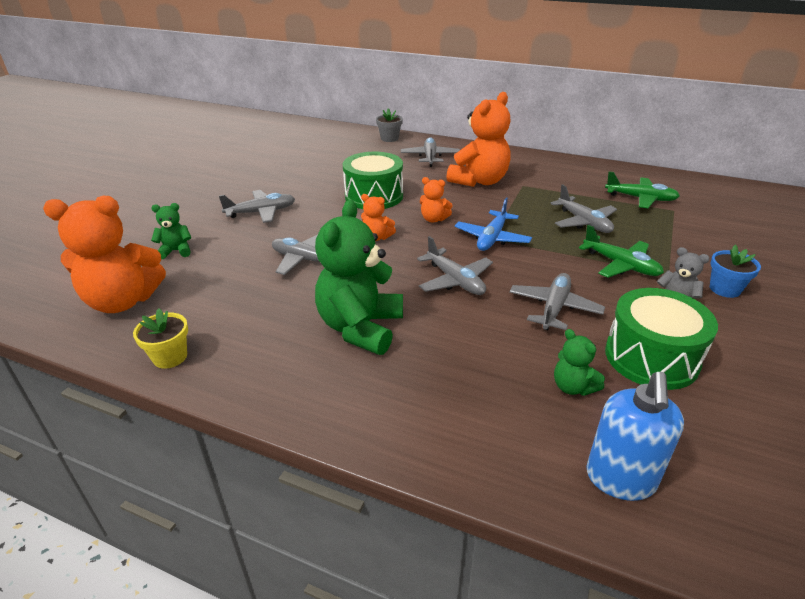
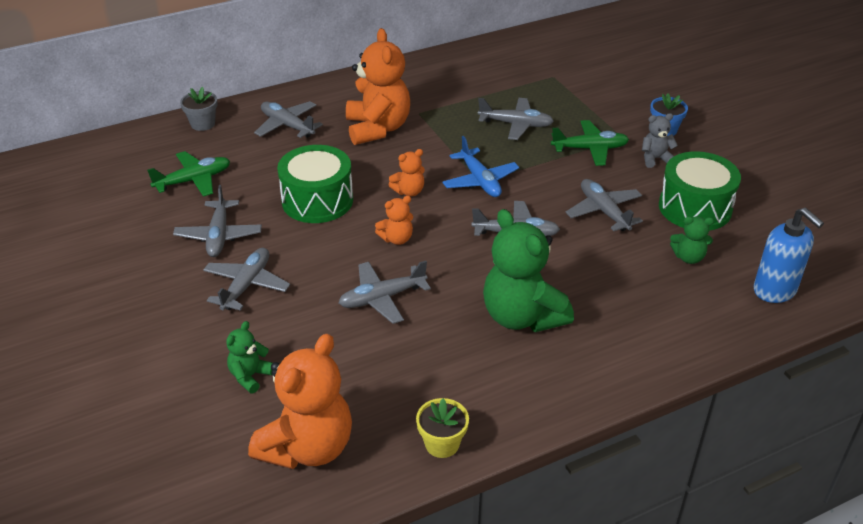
camera: 50 degrees left, 5 degrees up
(296, 185) = (219, 236): none -> grey plane
(640, 198) = (518, 77): green plane -> green plane (194, 180)

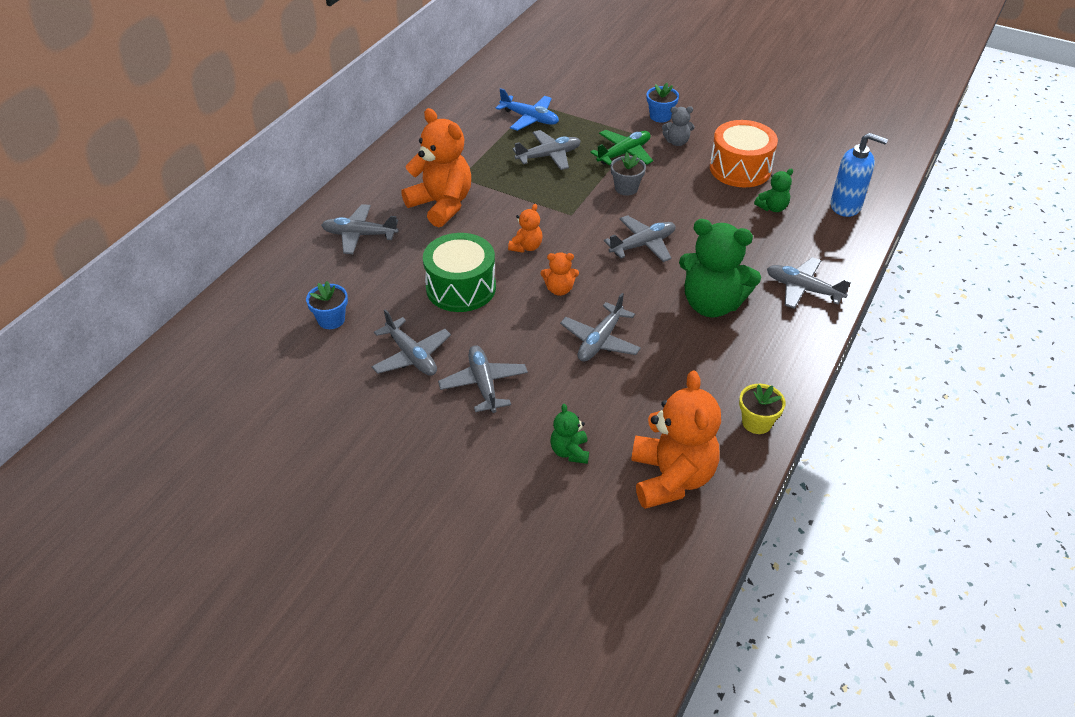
camera: 35 degrees left, 5 degrees up
(194, 180) = (331, 320): green plane -> blue flower pot
(203, 124) = (278, 266): grey flower pot -> grey flower pot (626, 188)
(396, 239) = (559, 289): orange teddy bear -> orange teddy bear turned 60 degrees clockwise
(480, 181) = (571, 214): blue plane -> blue plane (530, 118)
(603, 211) = (684, 198): grey plane -> grey plane (803, 289)
(655, 159) = (677, 142): grey teddy bear -> grey teddy bear turned 135 degrees counterclockwise
(695, 208) = (740, 169): green drum -> orange drum

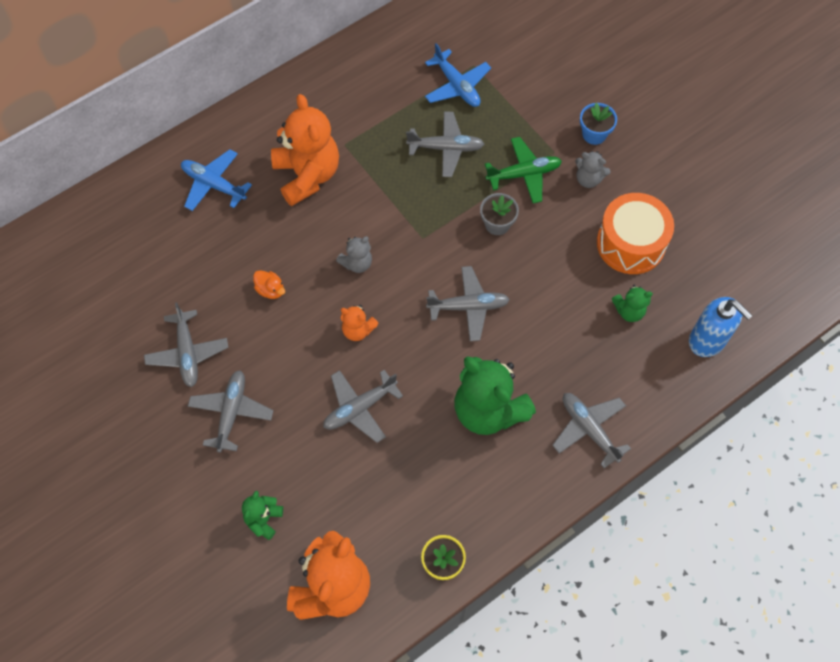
camera: 25 degrees right, 20 degrees up
(331, 320) = (140, 280): blue flower pot -> none
(359, 235) = (213, 184): grey plane -> blue plane
(461, 288) = (270, 290): green drum -> orange duck
(526, 247) = (357, 263): orange teddy bear -> grey teddy bear

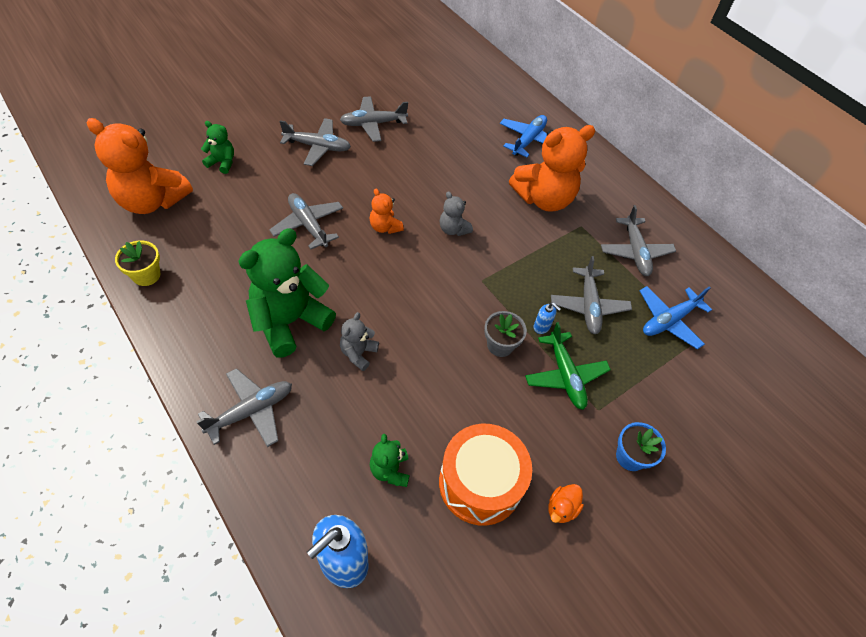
camera: 85 degrees right, 10 degrees down
(270, 290) = (427, 172): orange duck -> orange duck (561, 508)
(358, 330) = (385, 227): orange teddy bear -> orange teddy bear turned 60 degrees counterclockwise
(468, 306) = (404, 313): grey plane -> grey plane (635, 252)
(474, 189) = (541, 327): none -> blue soap dispenser
(588, 179) = (566, 443): grey teddy bear -> grey teddy bear (358, 353)

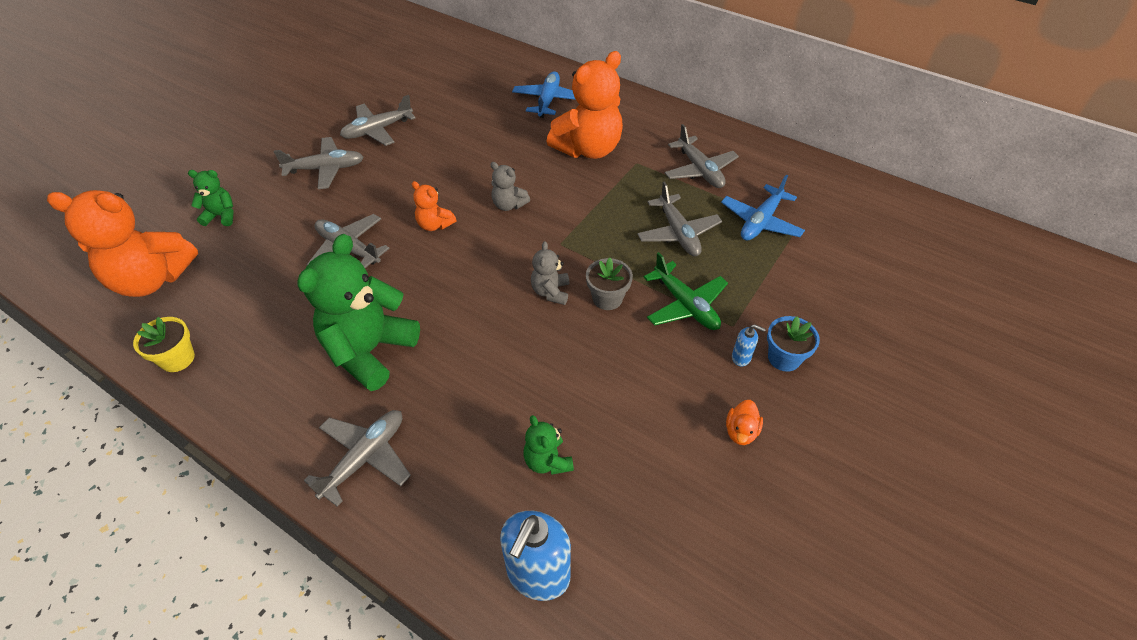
camera: 15 degrees left, 5 degrees down
(358, 353) = (461, 357): grey teddy bear -> grey teddy bear (551, 292)
(480, 483) = (648, 438): orange drum -> none
(541, 327) = (641, 268): blue soap dispenser -> blue soap dispenser (741, 357)

